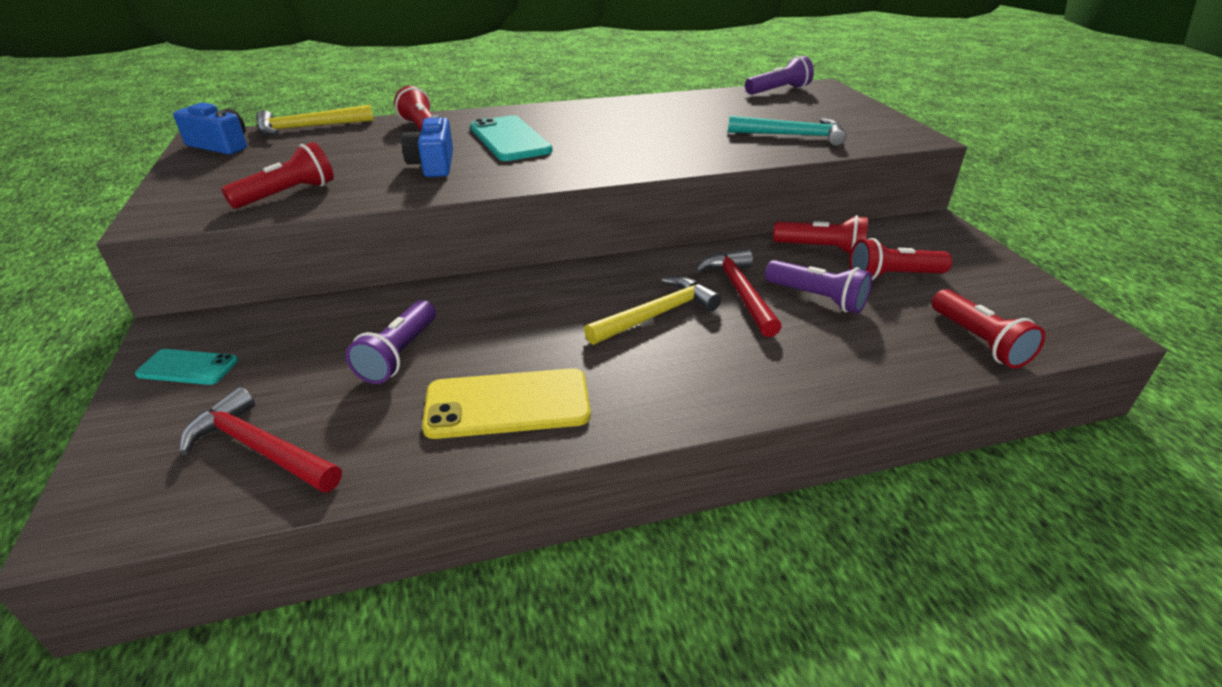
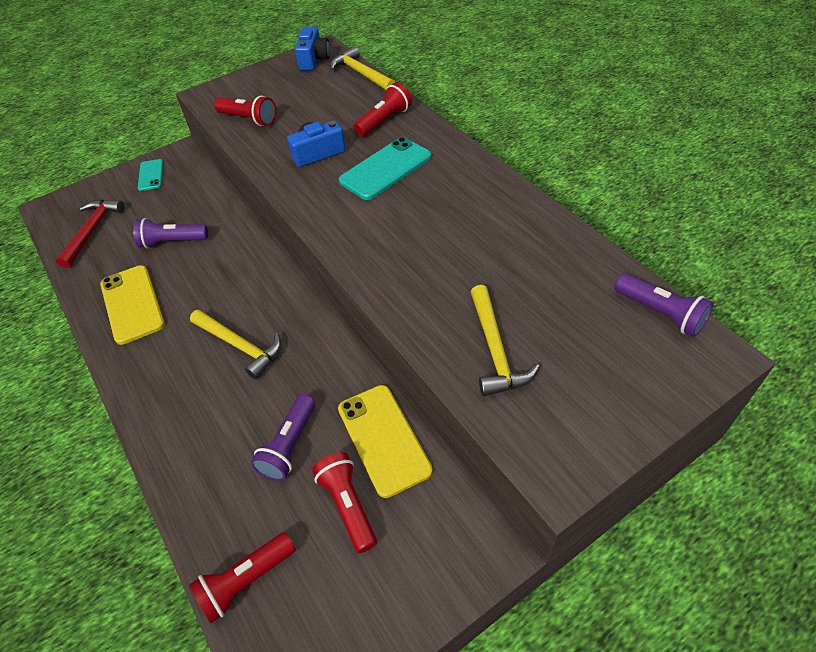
camera: 75 degrees right, 15 degrees up
(740, 292) = (285, 389): red hammer -> none
(792, 136) = (495, 350): turquoise hammer -> yellow hammer
(821, 249) = (383, 439): red flashlight -> yellow phone

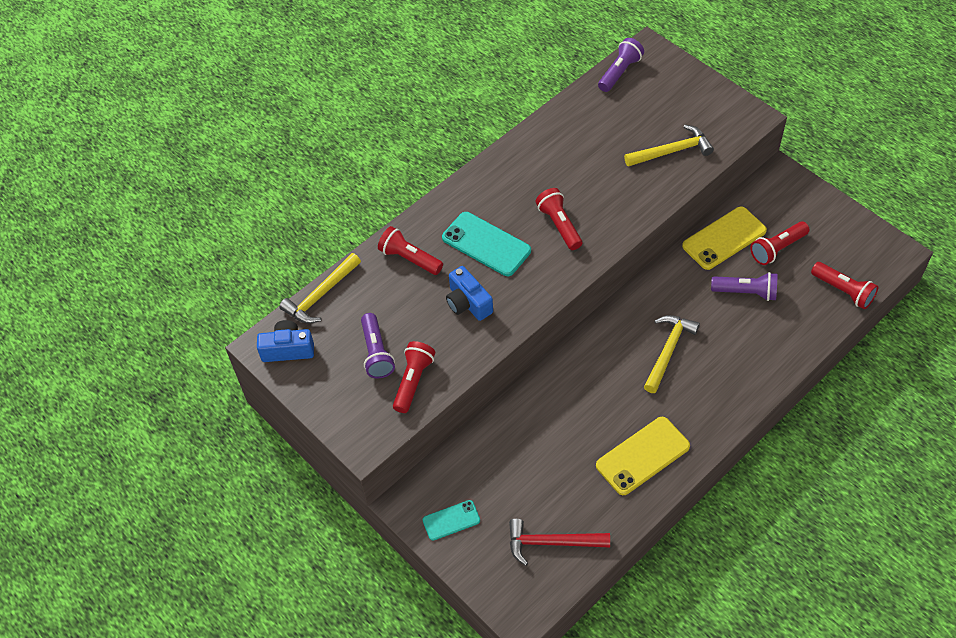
camera: 100 degrees left, 5 degrees up
(172, 242) = (555, 453): purple flashlight -> purple flashlight (376, 353)
(395, 224) = (559, 225): none -> red flashlight

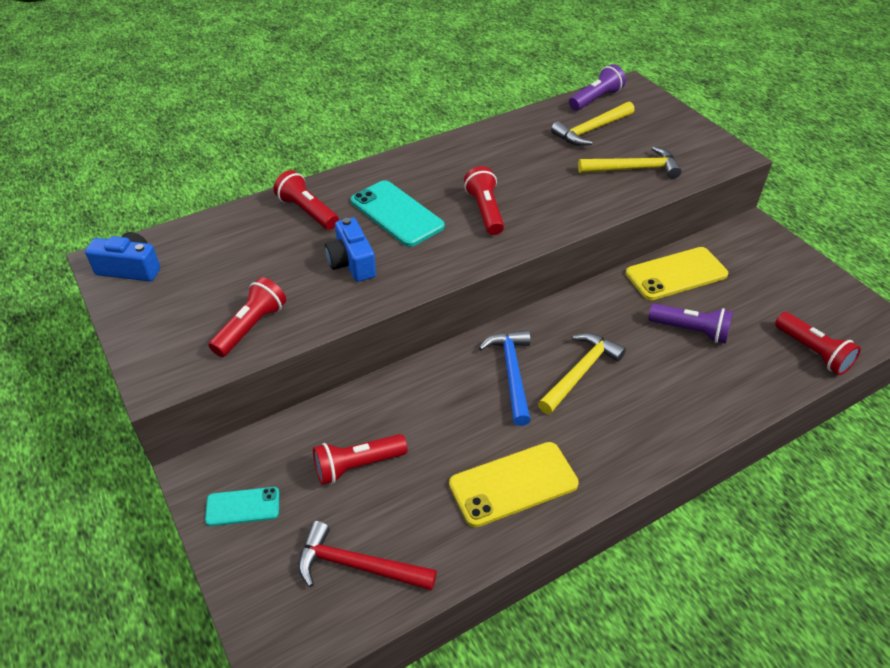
camera: 10 degrees right, 10 degrees down
(320, 295) = (195, 226): yellow hammer -> yellow hammer (591, 130)
(376, 353) = (224, 291): purple flashlight -> none
(615, 364) = (512, 373): none -> blue hammer
(777, 249) = (737, 295): red flashlight -> red flashlight (357, 465)

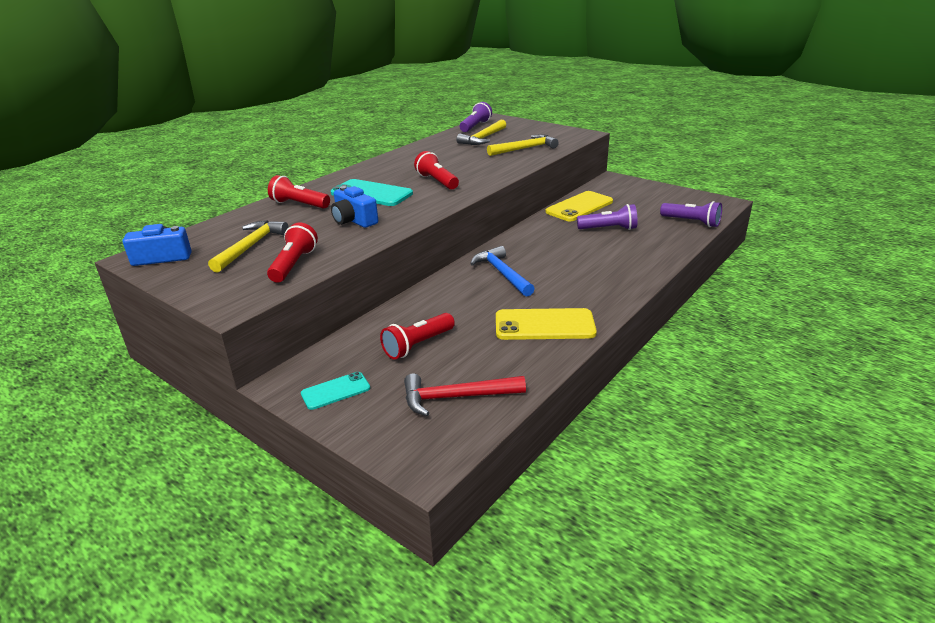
camera: 20 degrees left, 15 degrees down
(513, 484) = (544, 325): yellow phone -> yellow phone turned 45 degrees clockwise
(580, 372) = (550, 262): yellow hammer -> yellow hammer (251, 247)
(812, 352) = (691, 222): red flashlight -> purple flashlight

